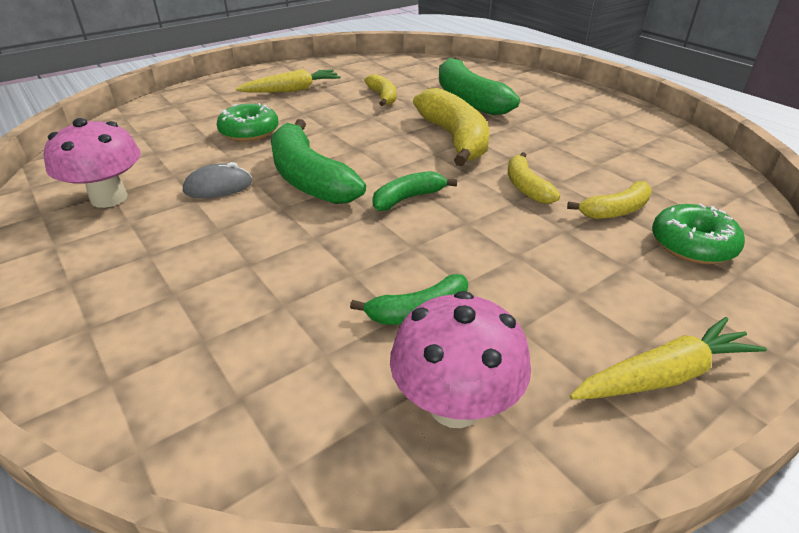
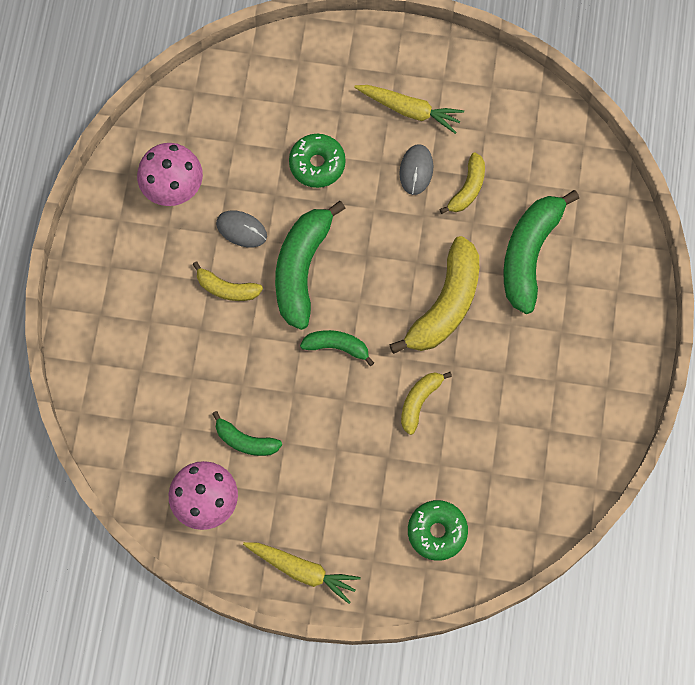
camera: 45 degrees right, 35 degrees up
(335, 105) = (416, 170): none -> grey mouse
(615, 210) = (439, 470): yellow banana -> yellow banana (226, 288)

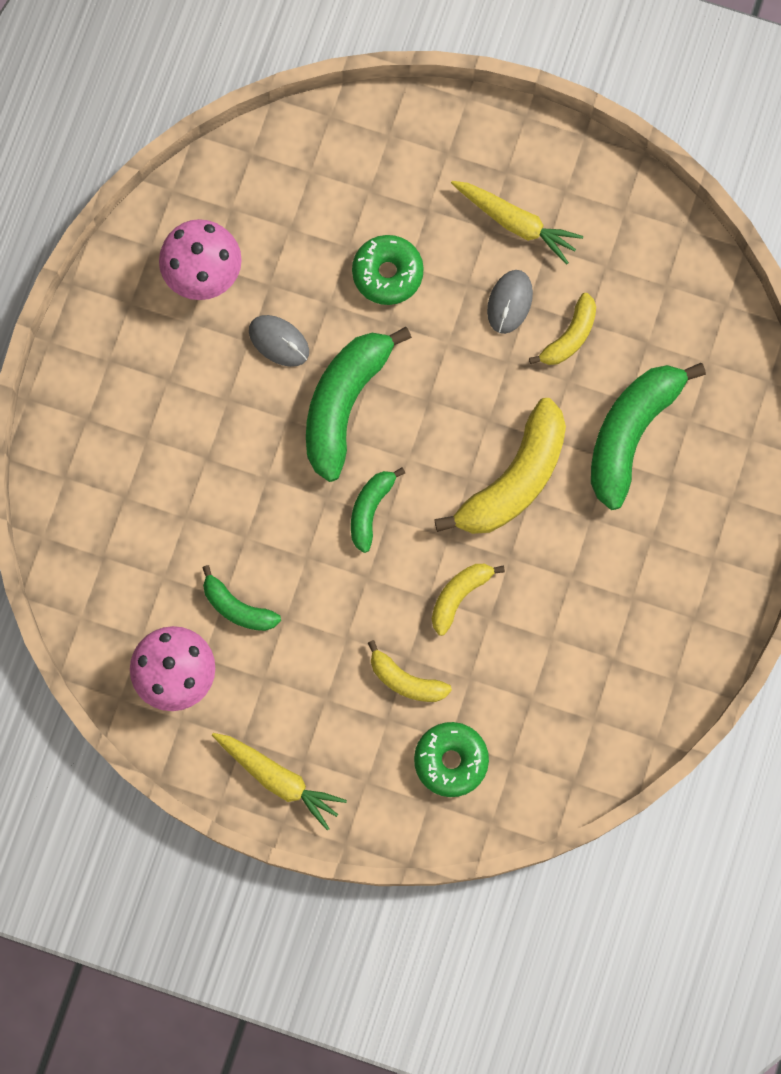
camera: 10 degrees right, 5 degrees up
(226, 288) = (247, 413): yellow banana -> yellow banana (405, 680)
(337, 347) = (370, 509): green banana -> green banana turned 90 degrees counterclockwise

